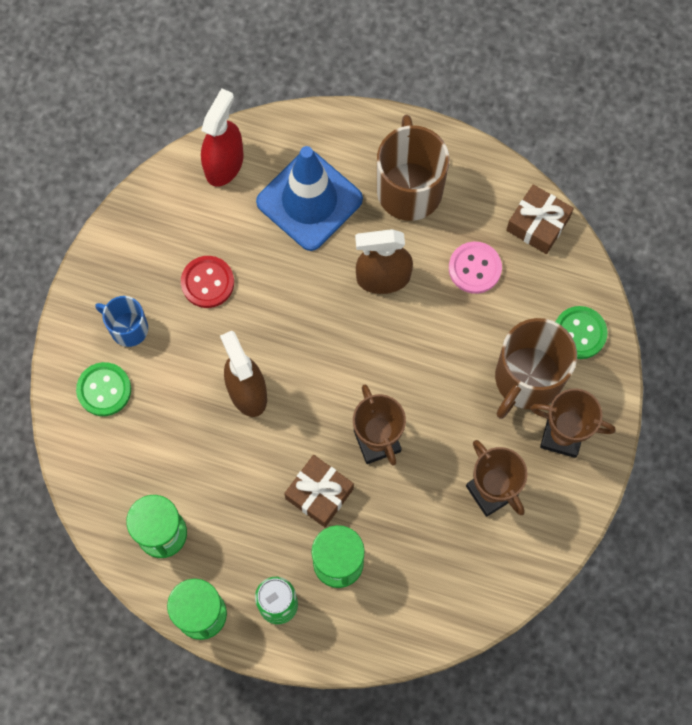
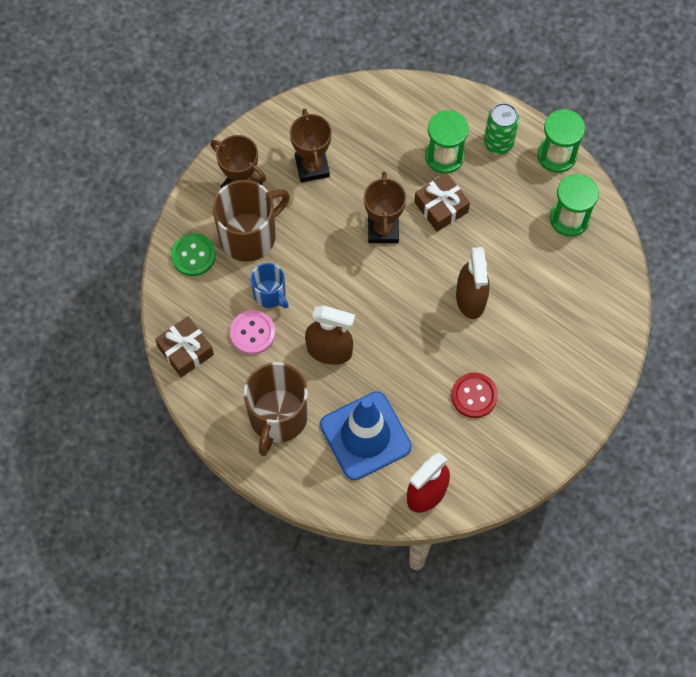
camera: 160 degrees left, 5 degrees down
(104, 390) = (584, 338): green button -> none
(128, 328) = (551, 381): blue mug -> blue mug (270, 294)

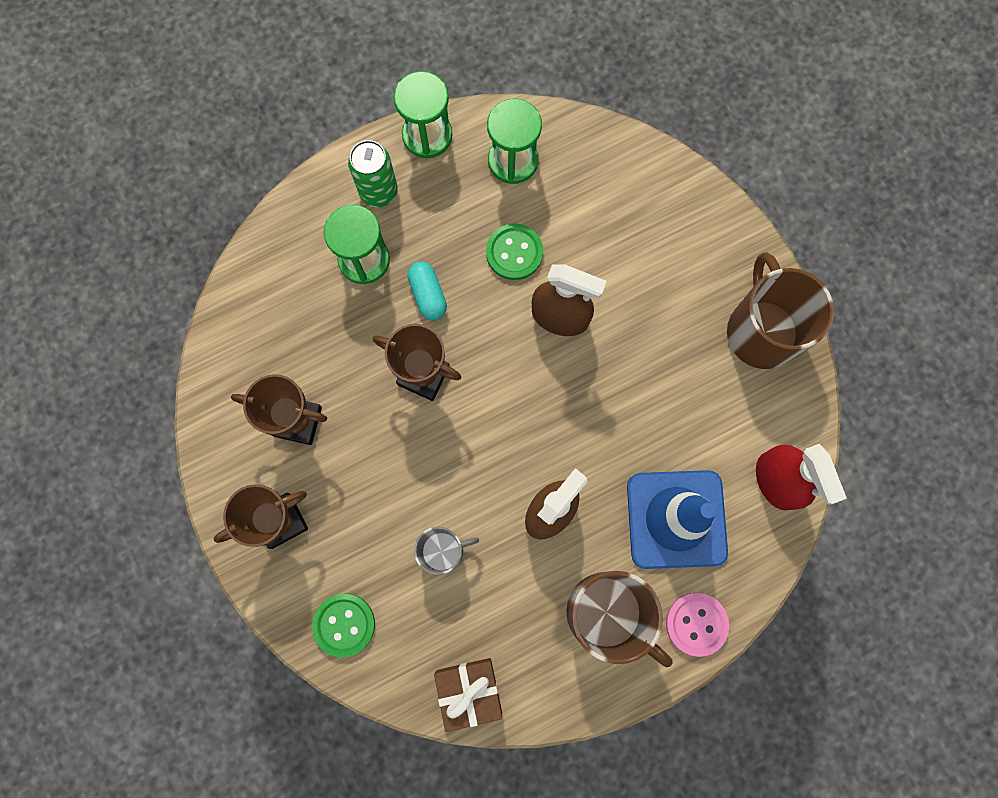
camera: 65 degrees left, 10 degrees up
(249, 235) = (351, 541): brown mug -> brown mug (762, 331)
(252, 333) = (484, 596): pink button -> pink button (696, 624)
(270, 294) = (443, 551): blue mug -> grey mug
(441, 207) = (428, 295): brown gift -> turquoise capsule
(474, 396) = (681, 371): red button -> none
(501, 249) = (514, 252): none -> green button

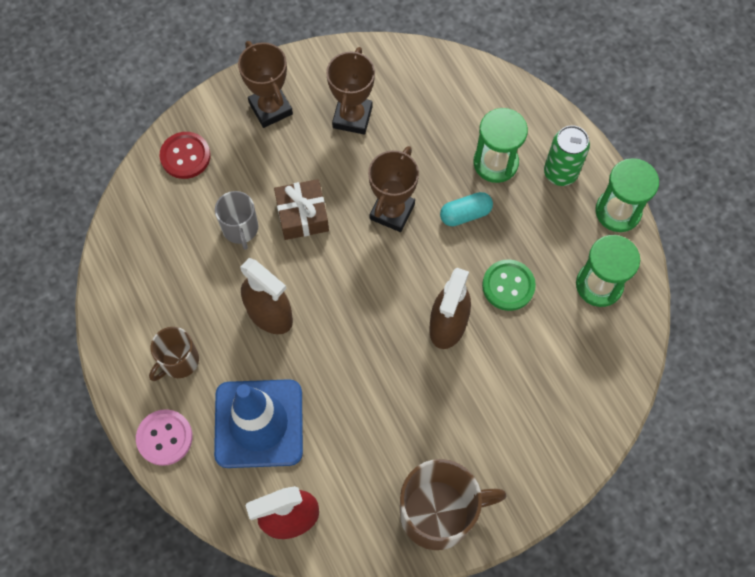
camera: 90 degrees right, 10 degrees down
(344, 624) = (185, 156): green button -> red button
(469, 691) = (124, 249): brown gift -> brown gift (302, 215)
(607, 614) = (179, 361): brown mug -> brown mug, size x0.56

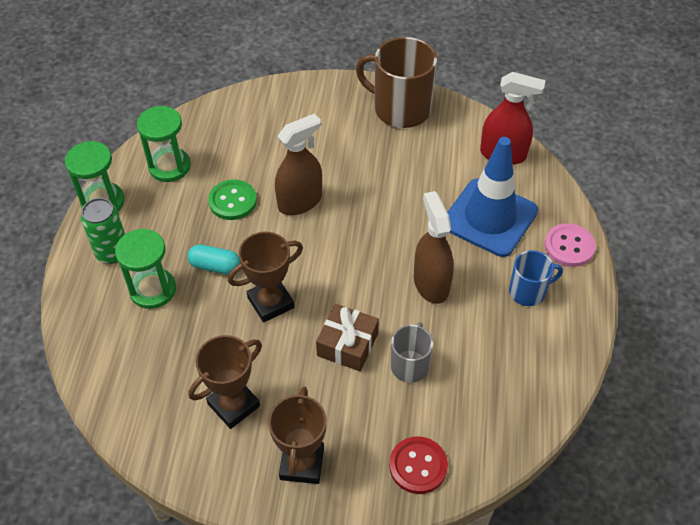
camera: 145 degrees left, 15 degrees down
(179, 361) = (528, 291): brown mug -> blue mug

